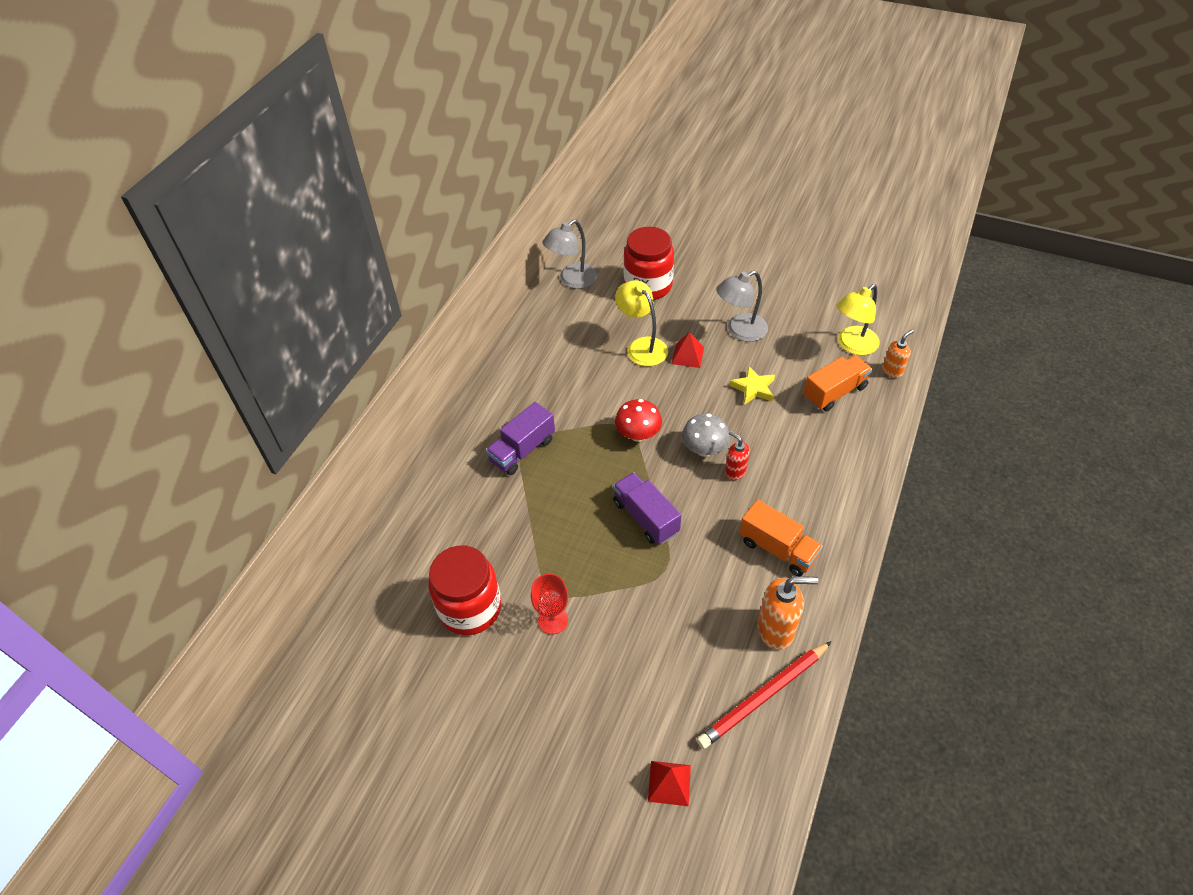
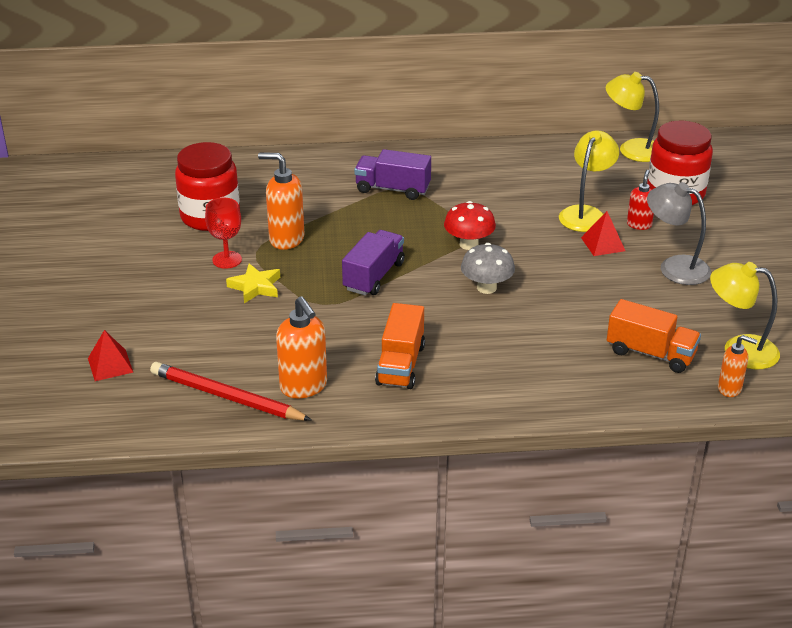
camera: 60 degrees right, 15 degrees down
(549, 560) = (286, 239): none -> orange soap dispenser
(572, 280) = (631, 149): grey lamp -> yellow lamp
(735, 472) = (475, 314): red soap dispenser -> red soap dispenser (639, 225)
(753, 388) = (600, 297): yellow star -> yellow star (255, 287)

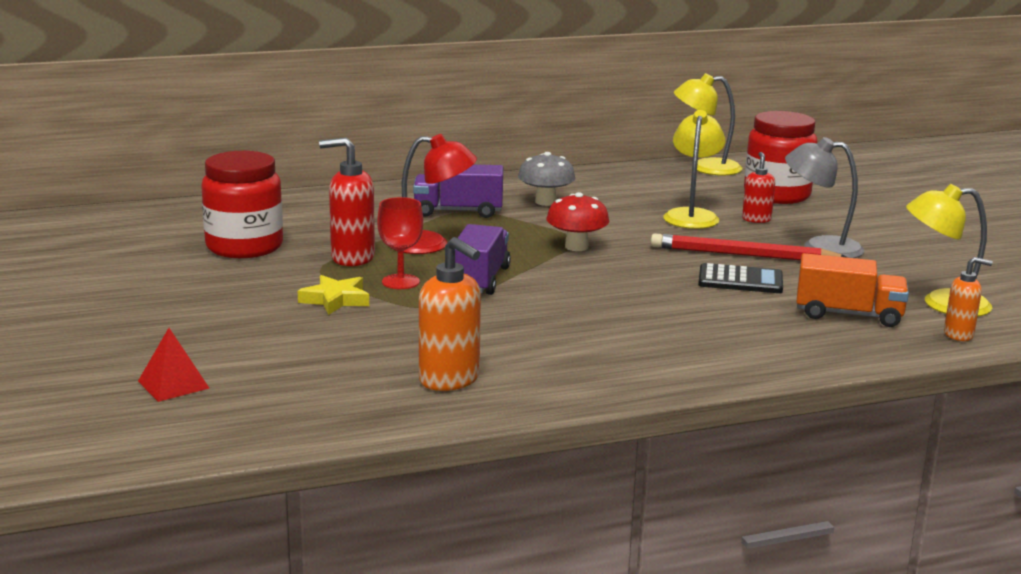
camera: 15 degrees left, 15 degrees down
(227, 260) = (285, 280): red goblet -> red goblet (400, 282)
(227, 397) = (352, 399): red pencil -> red pencil (743, 255)
(286, 239) = (352, 258): orange soap dispenser -> red soap dispenser
(354, 229) = (431, 244): none -> red lamp
(400, 365) = (561, 350): orange truck -> none
(486, 287) = (621, 278): grey mushroom -> grey mushroom (545, 202)
(583, 301) = (740, 280): none -> black calculator
(603, 244) = (728, 236): red pyramid -> none

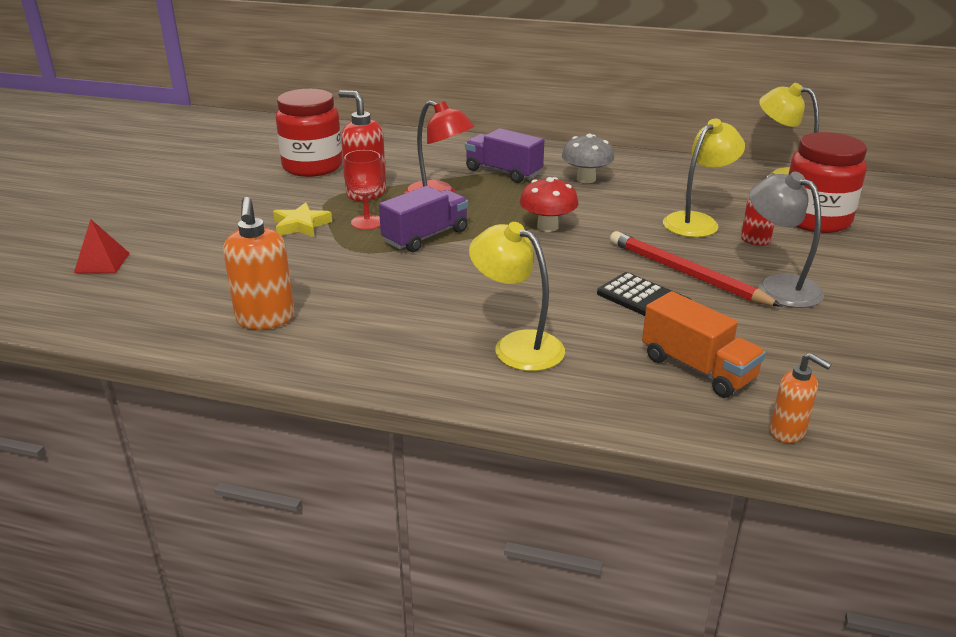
camera: 35 degrees right, 10 degrees up
(942, 304) = (823, 389): yellow lamp -> yellow lamp (517, 345)

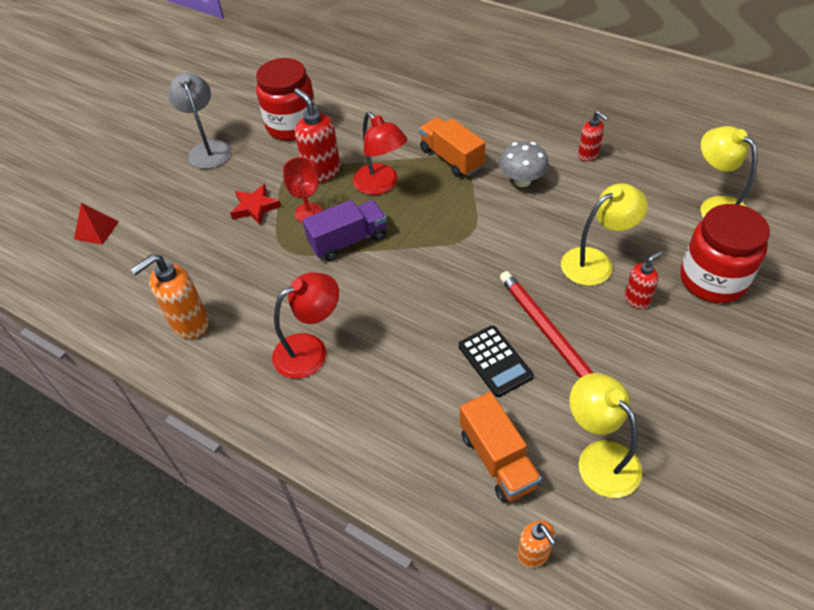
camera: 20 degrees right, 20 degrees up
(265, 319) = (189, 324): orange soap dispenser -> orange soap dispenser turned 45 degrees clockwise
(301, 225) = (255, 207): yellow star -> red star
(430, 319) = (310, 350): none -> red lamp
(503, 172) = (451, 158): purple truck -> orange truck
(517, 345) = (365, 397): yellow lamp -> yellow lamp (599, 458)
(547, 226) = (456, 245): red mushroom -> none
(640, 158) = (588, 155): none -> red soap dispenser
(778, 286) = (624, 369): grey lamp -> grey lamp (208, 148)

